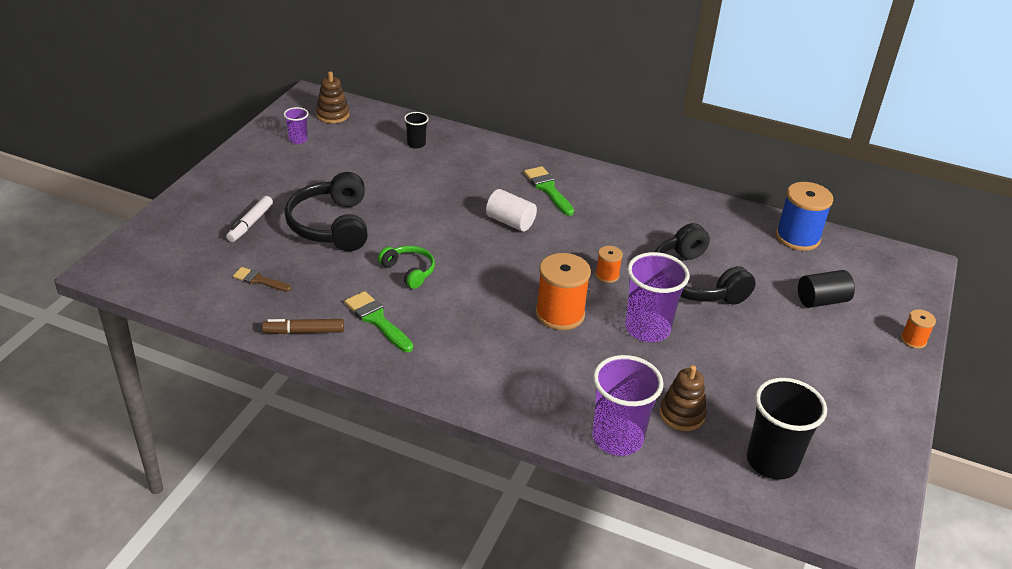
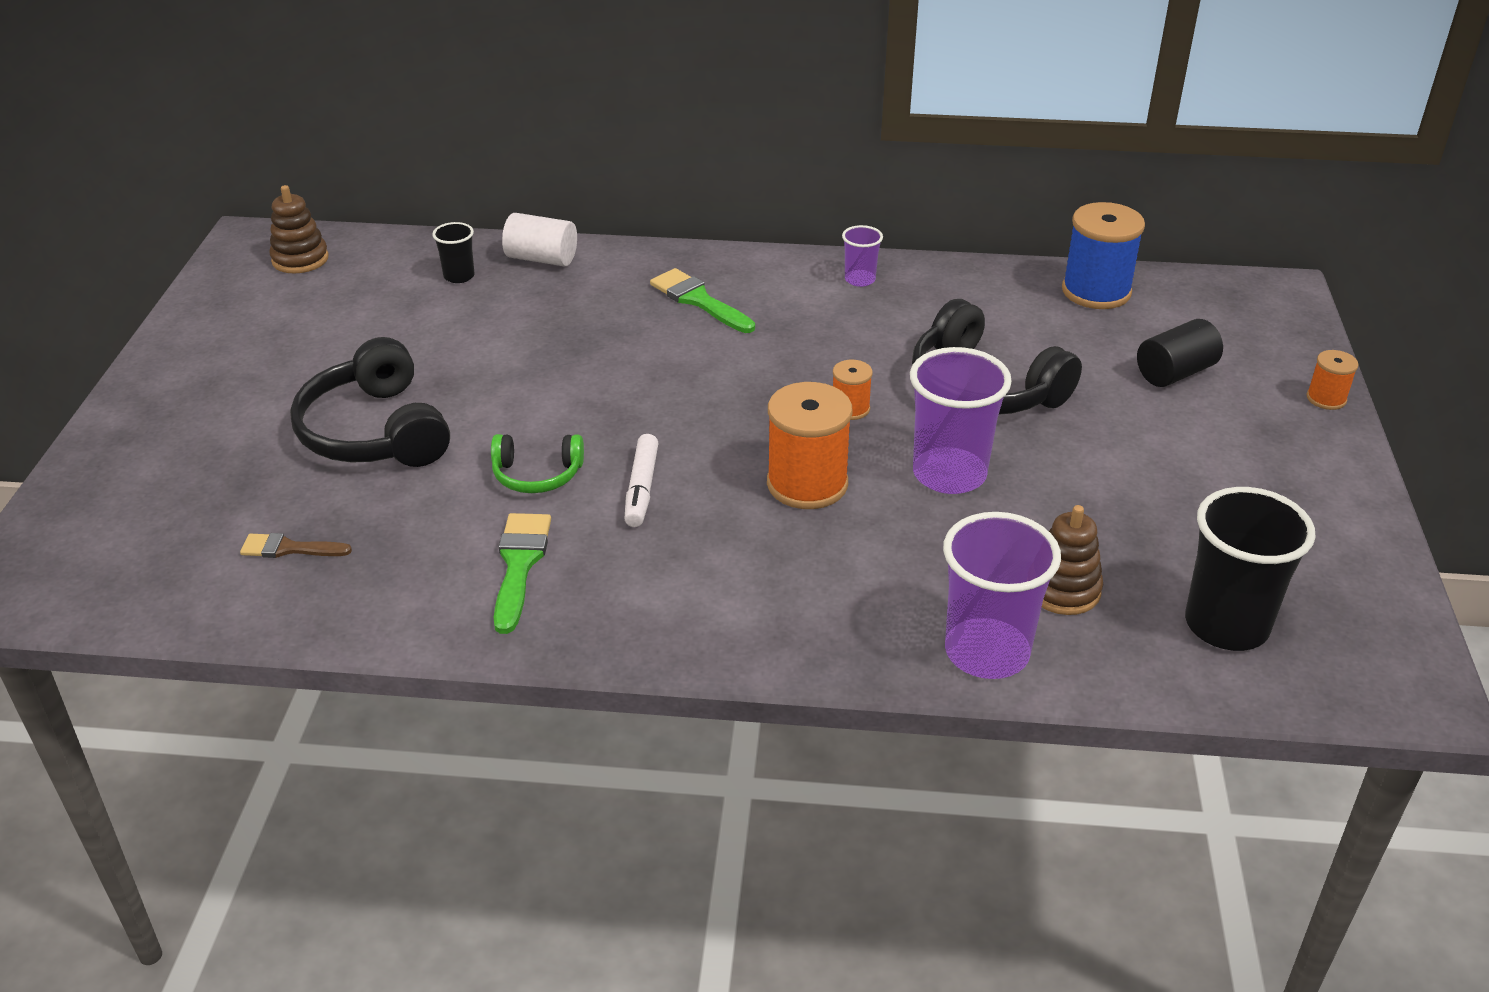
camera: 15 degrees left, 0 degrees up
(250, 224) = (233, 460): white marker -> white marker (641, 488)
(298, 139) = (258, 309): purple cup -> purple cup (860, 279)
(304, 331) = (404, 614): brown marker -> none
(377, 320) = (519, 564): green brush -> green brush turned 60 degrees clockwise
(409, 271) = (537, 475): green headphones -> green headphones turned 150 degrees clockwise
(510, 222) = (664, 362): white cylinder -> white cylinder (541, 258)

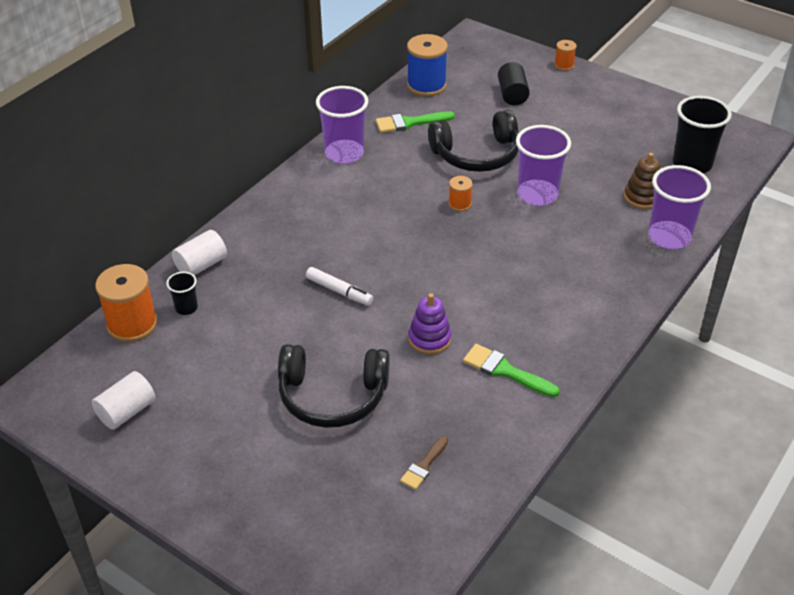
camera: 60 degrees left, 5 degrees up
(264, 301) = (127, 411): none -> white cylinder
(300, 259) = (86, 379): brown stacking toy -> none
(537, 475) = (429, 339): green headphones -> purple stacking toy
(641, 488) = (472, 303): white marker -> white marker (339, 291)
(698, 300) = (310, 218): green brush -> green brush (409, 123)
(807, 484) = (511, 243): orange spool -> orange spool (132, 324)
(860, 279) = (344, 153): purple cup -> purple cup, size x2.01

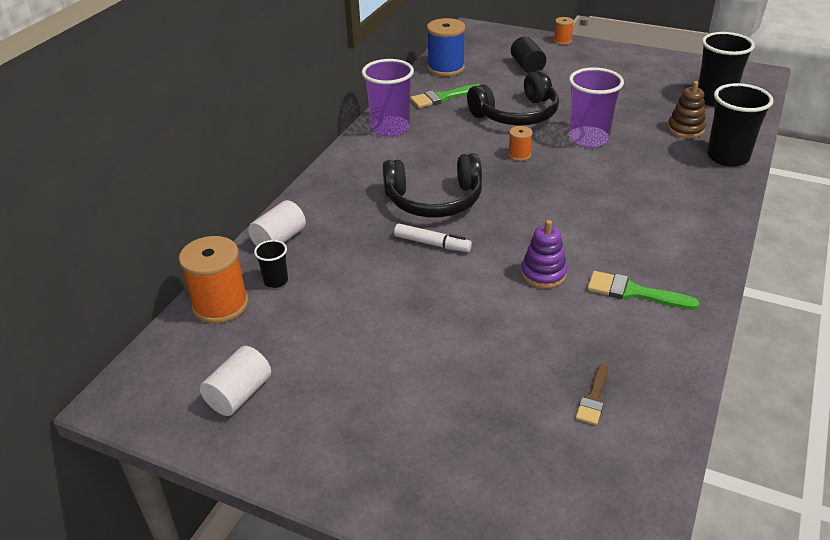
camera: 10 degrees left, 5 degrees down
(332, 396) = (465, 343): black headphones -> black headphones (434, 200)
(669, 237) = (727, 157): purple cup -> black cup

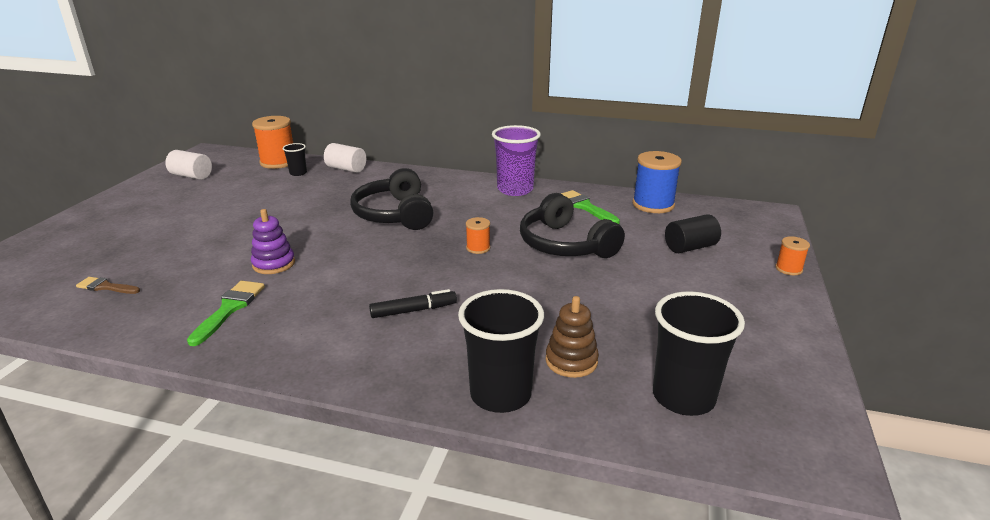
camera: 80 degrees right, 10 degrees down
(432, 244) = (330, 217): white marker -> none
(588, 139) = (523, 287): purple cup -> none
(628, 189) = (413, 310): none -> black marker

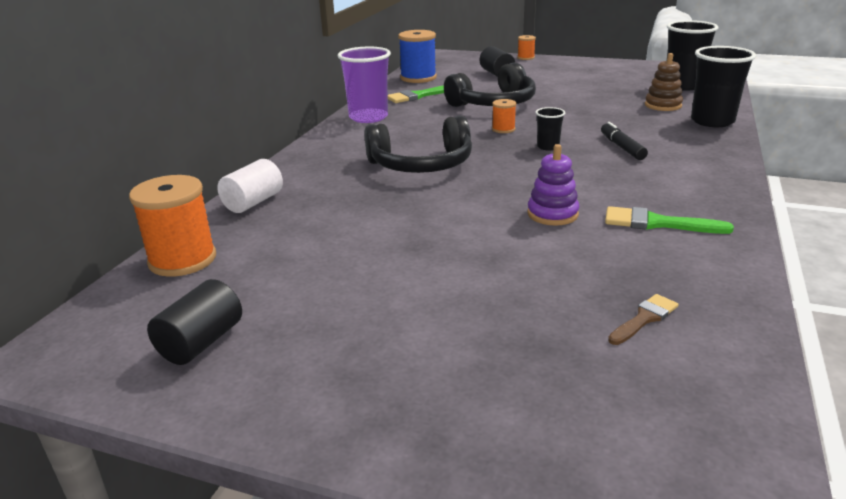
camera: 85 degrees left, 0 degrees up
(106, 287) = (644, 318): brown brush -> brown brush turned 150 degrees counterclockwise
(191, 176) = (201, 342): white cylinder -> black cylinder
(298, 173) = (249, 236): black cup -> black cup (548, 147)

